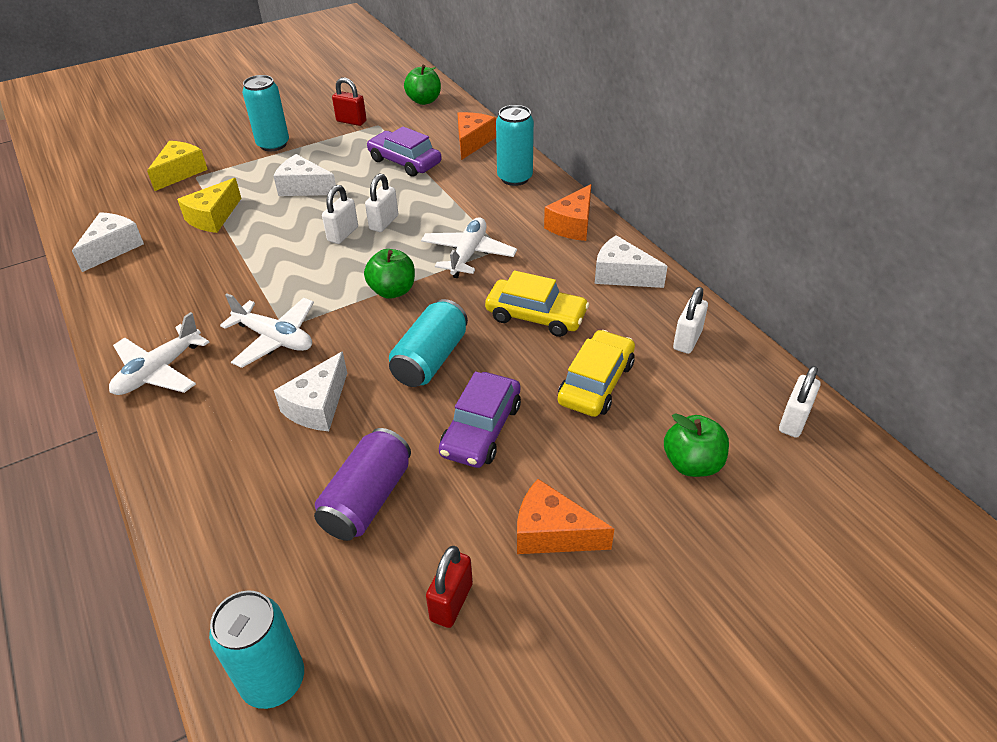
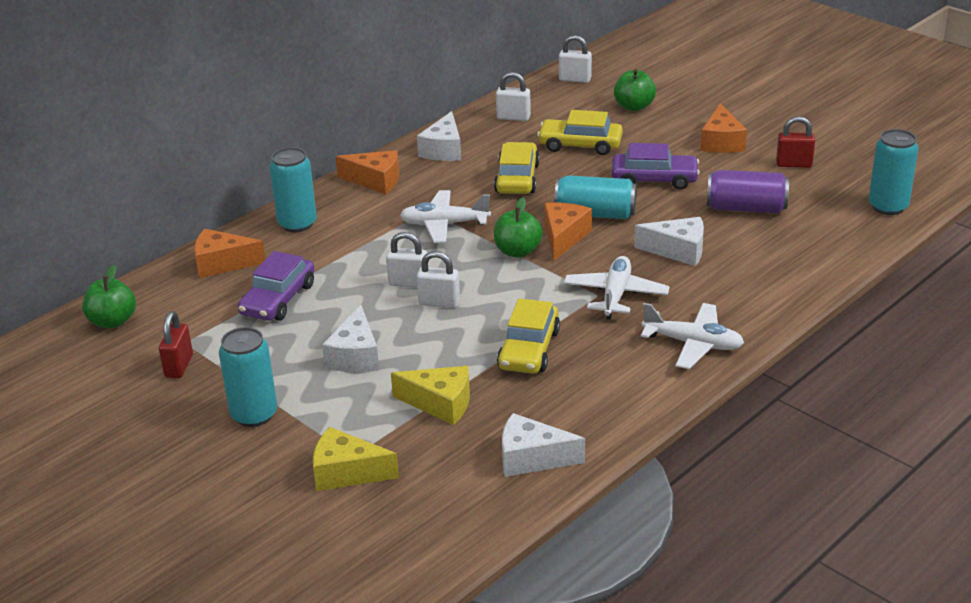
camera: 105 degrees left, 10 degrees down
(239, 270) = (529, 349): none -> yellow car
(398, 326) = (563, 237): none -> orange cheese

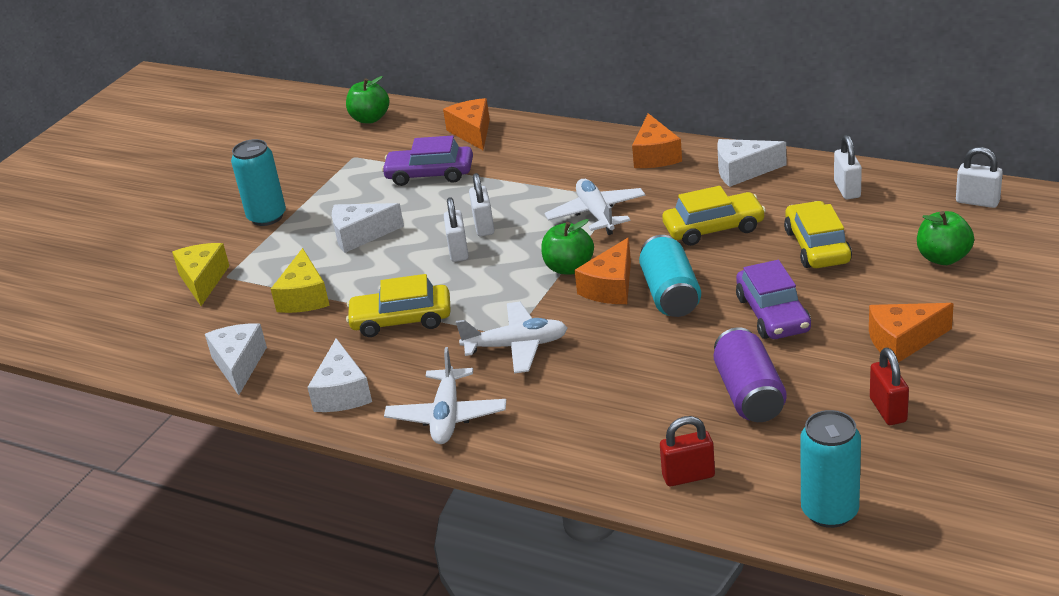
camera: 75 degrees right, 0 degrees up
(179, 366) = (320, 165): red padlock -> red padlock (688, 476)
(297, 224) = (554, 143): turquoise can -> none
(563, 237) = (611, 287): orange cheese -> orange cheese turned 120 degrees clockwise
(575, 79) = (977, 202): white padlock -> white padlock turned 60 degrees counterclockwise
(678, 251) = (624, 366): white cheese -> white cheese (342, 393)

